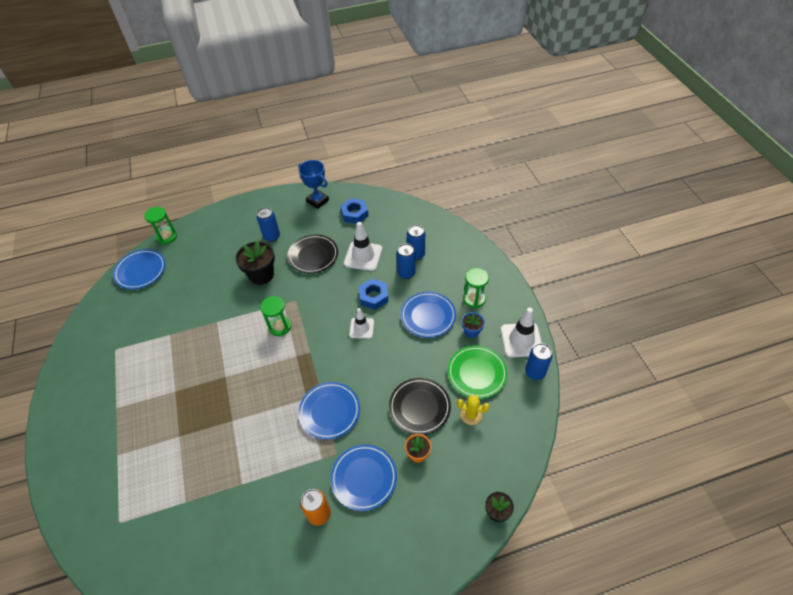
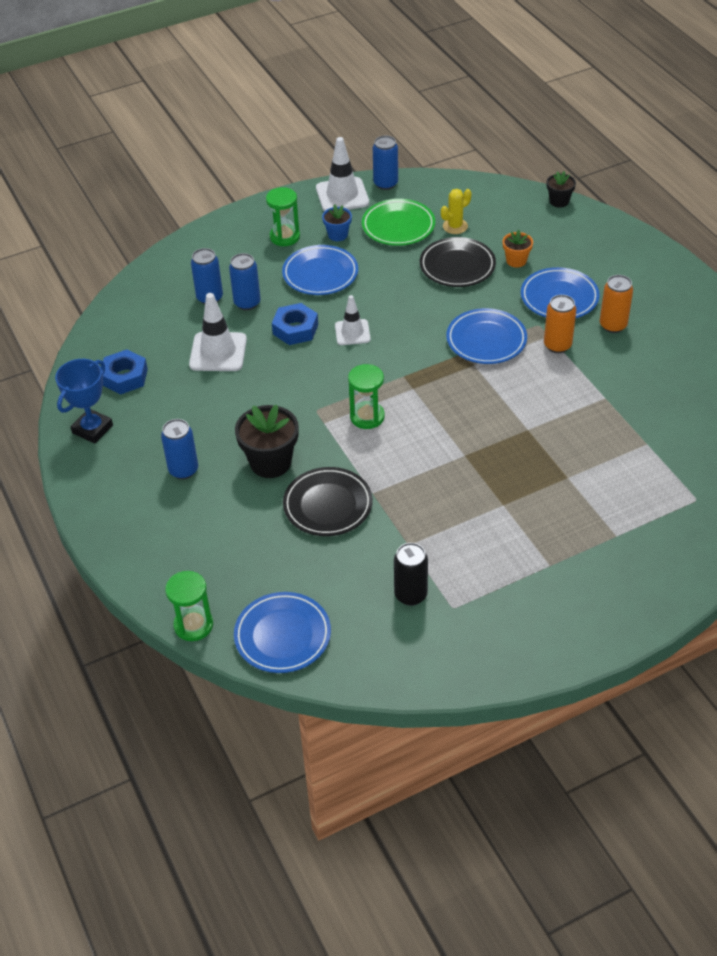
camera: 100 degrees left, 5 degrees down
(135, 330) = (410, 595): none -> black can
(309, 462) = (557, 345): none -> orange can
(313, 256) = (222, 409): black plate -> black plate (328, 505)
(471, 415) = (455, 226): yellow cactus -> yellow cactus turned 45 degrees clockwise

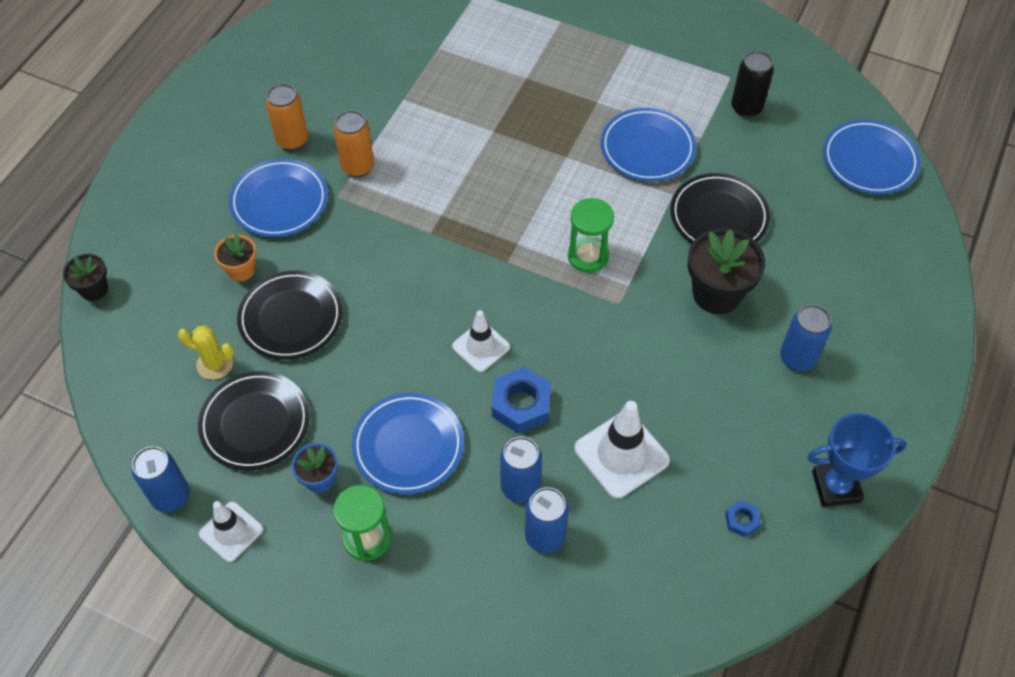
camera: 130 degrees left, 10 degrees up
(125, 377) = (741, 520): blue nut -> blue nut, size x0.52
(193, 625) = (928, 224): green hourglass -> none
(342, 195) = (231, 531): white traffic cone -> white traffic cone, size x0.64
(398, 226) = (255, 423): green plate -> black plate
(486, 340) = (396, 225): blue plate -> blue plate (647, 148)

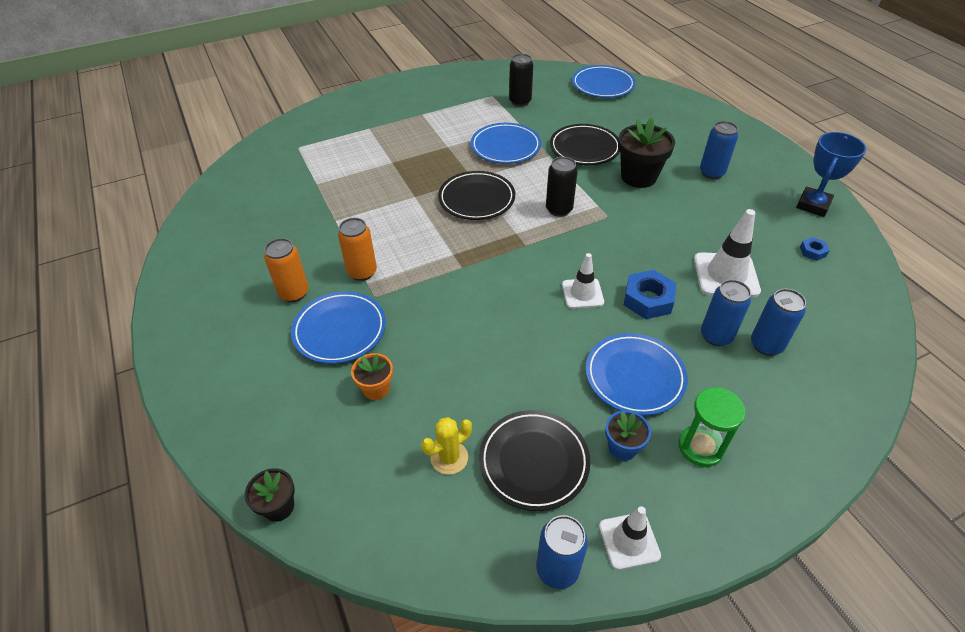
camera: 50 degrees left, 10 degrees down
(291, 318) = (455, 383): black plate -> black plate (476, 199)
(588, 256) = (559, 209): green hourglass -> black can

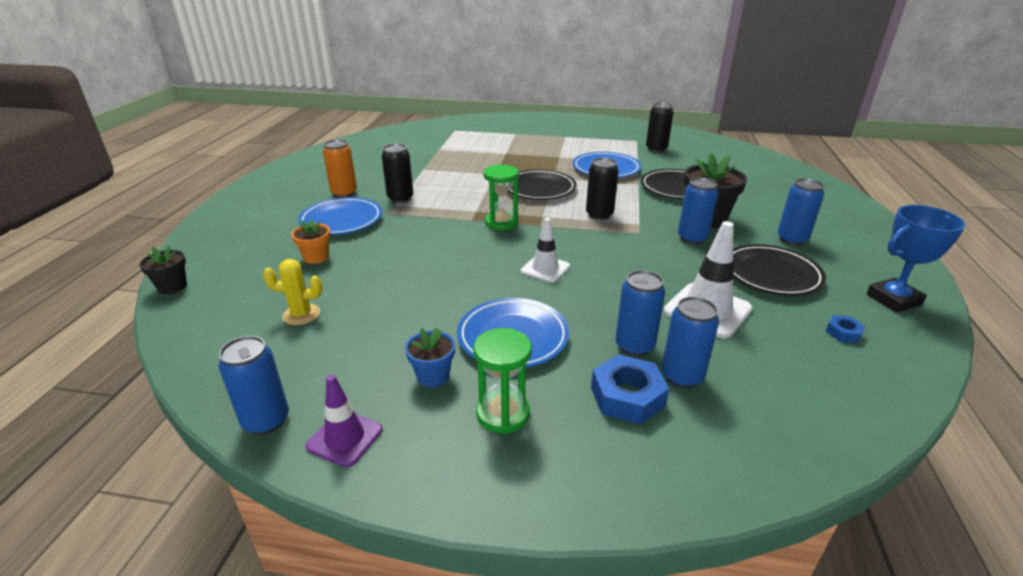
camera: 35 degrees right, 15 degrees down
(362, 272) = (400, 198): orange can -> black can
(491, 258) = (501, 222): none -> green hourglass
(533, 462) = (352, 347): black plate -> black plate (771, 274)
(603, 85) = (750, 158): blue plate -> none
(629, 541) = (345, 438): white traffic cone -> purple traffic cone
(648, 299) = (600, 295): blue nut -> blue nut (627, 396)
(649, 204) = (692, 238): none -> blue can

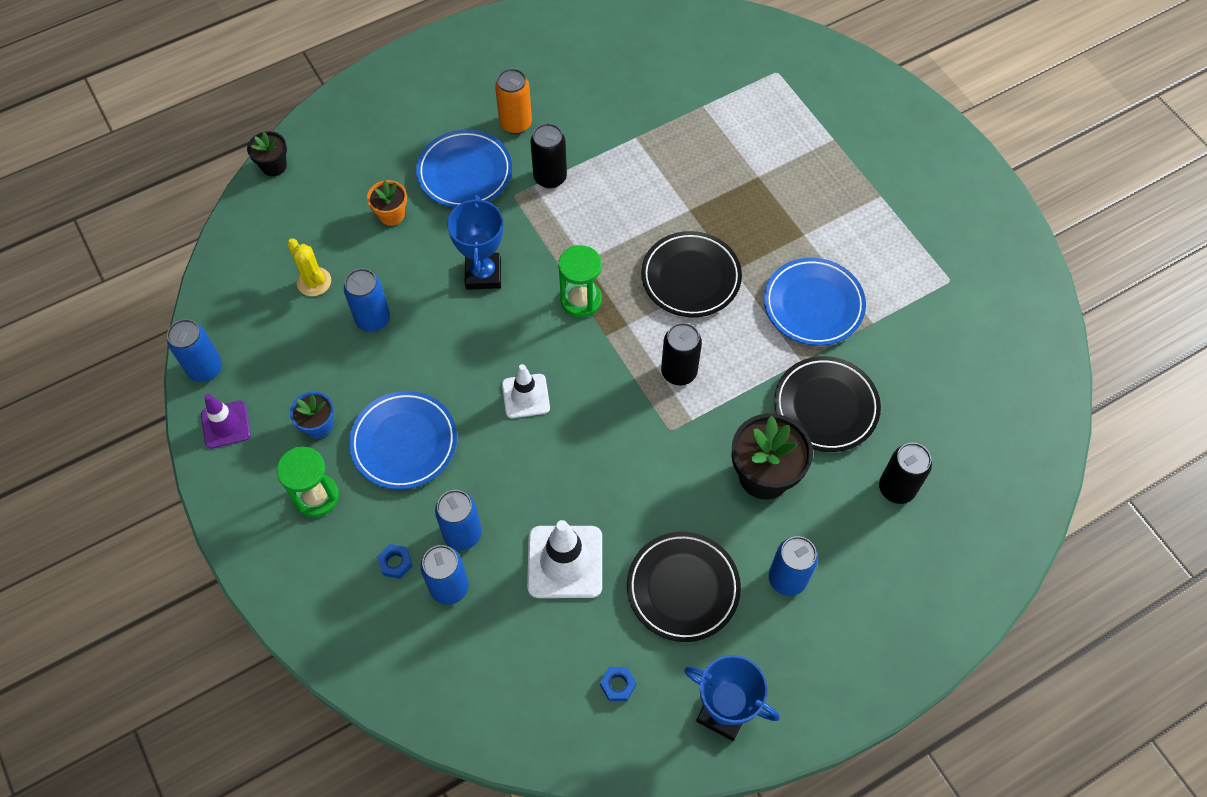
camera: 50 degrees right, 30 degrees up
(426, 245) = (483, 274): none -> blue trophy
(627, 396) = (395, 563): blue nut -> blue nut, size x0.52
(656, 149) = (940, 319): black can -> black can (896, 488)
(692, 238) = (702, 484): blue can -> blue can (373, 319)

